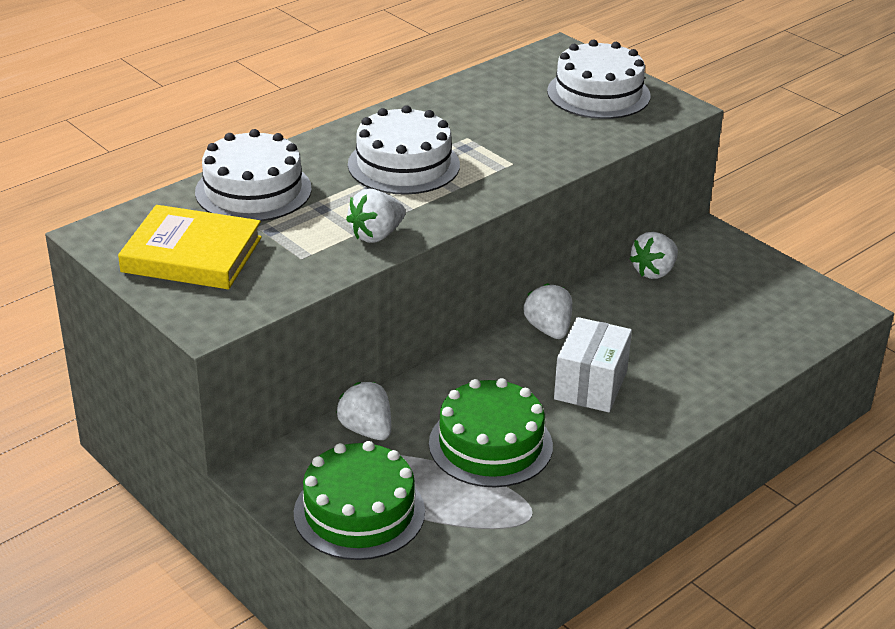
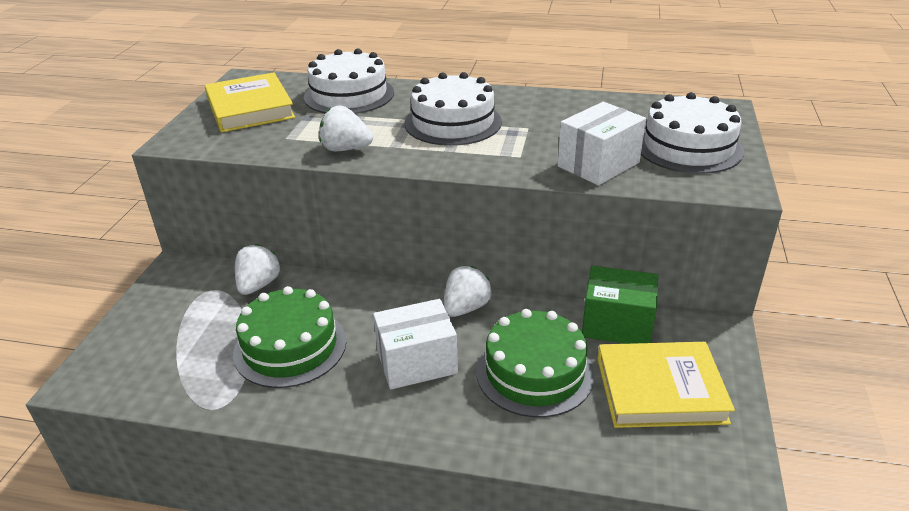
camera: 55 degrees right, 0 degrees up
(359, 512) = (163, 324): green cake -> green cake (534, 372)
(574, 139) = (598, 165): none -> white box
(654, 271) = (617, 325): white strawberry -> green box
(741, 292) = (660, 390): none -> yellow book

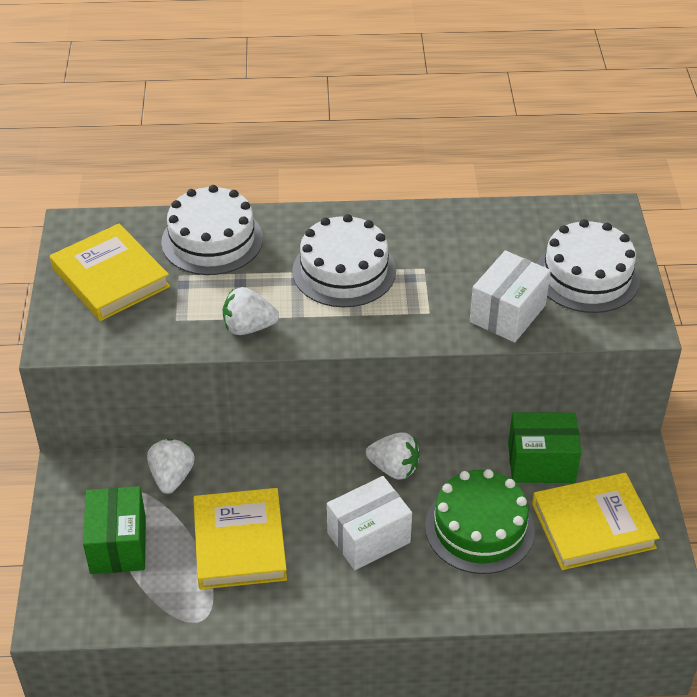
camera: 15 degrees left, 10 degrees up
(180, 330) = (118, 545): none -> green box
(290, 346) = (240, 543): green cake -> yellow book
(466, 308) = (394, 468): white strawberry -> white strawberry turned 90 degrees clockwise

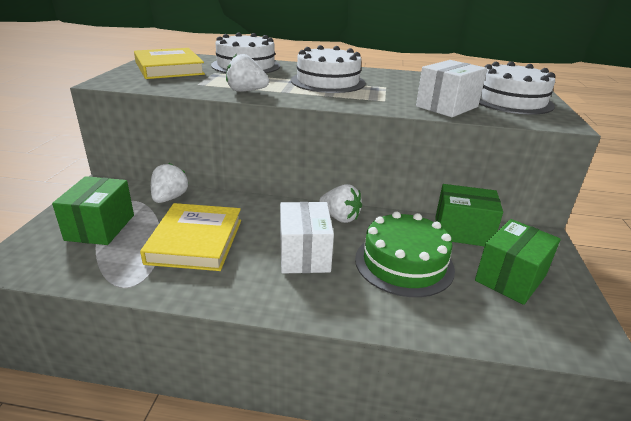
camera: 10 degrees right, 15 degrees down
(368, 538) = (304, 254): white box -> white box turned 75 degrees counterclockwise
(593, 525) = (510, 278): yellow book -> green box

